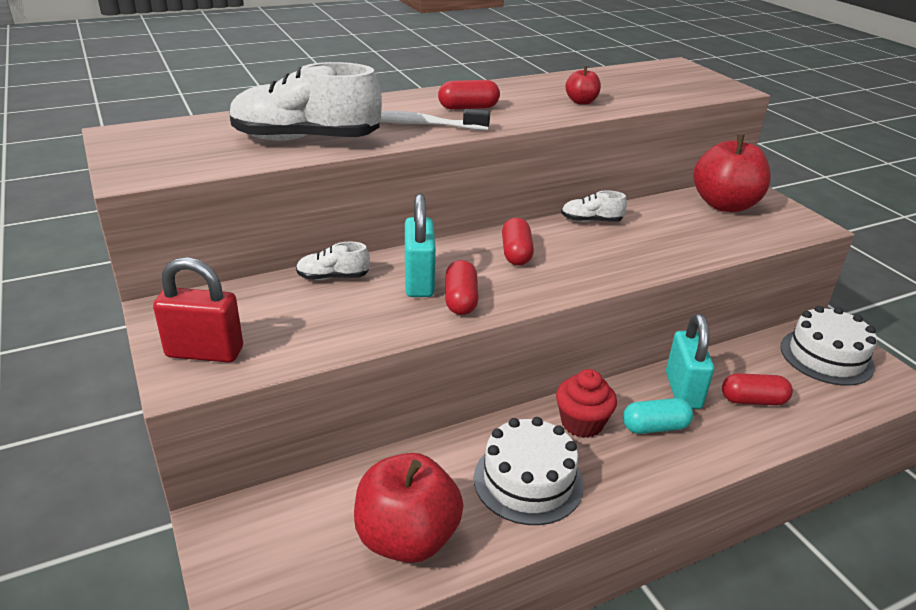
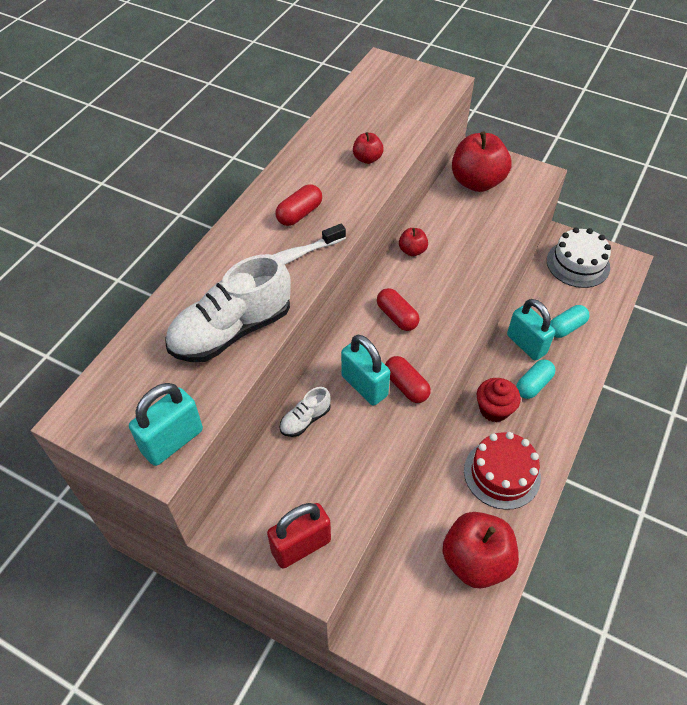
camera: 35 degrees left, 20 degrees up
(158, 170) = (172, 441): none -> turquoise padlock
(528, 481) = (502, 473): white cake -> red cake
(591, 221) = (412, 251): white shoe -> red apple
(753, 400) = (566, 327): red capsule -> turquoise capsule

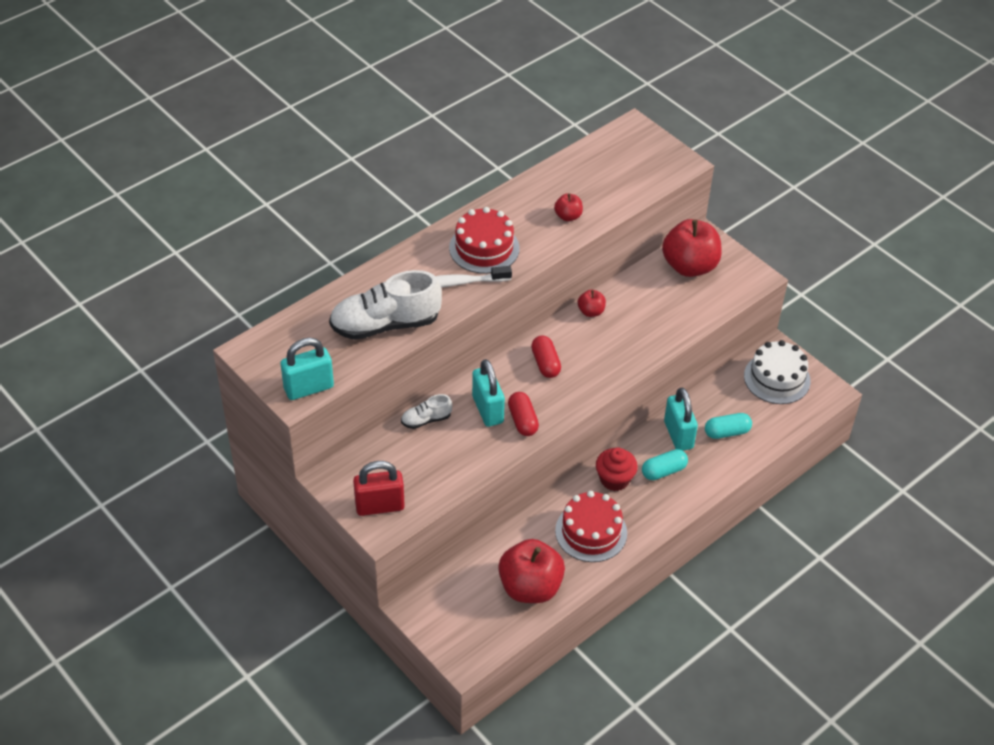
camera: 20 degrees right, 5 degrees down
(299, 214) = (484, 248): red capsule -> red cake

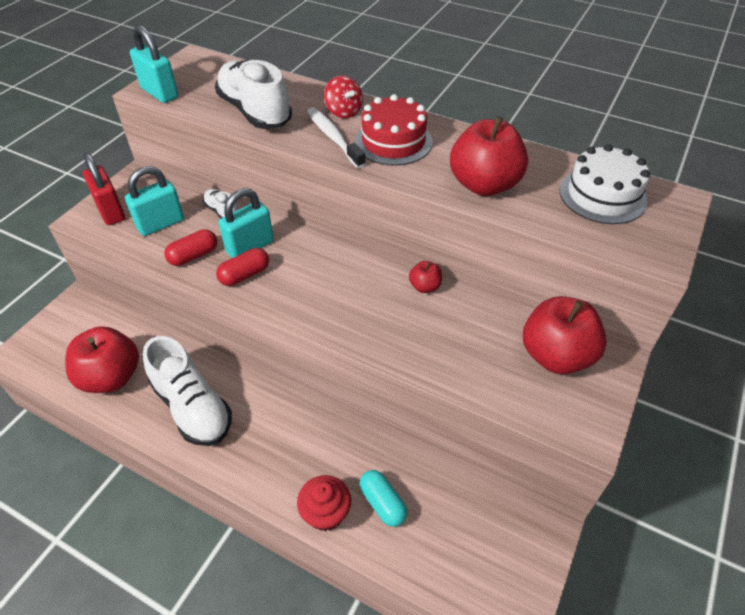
camera: 70 degrees right, 0 degrees up
(421, 266) = (343, 112): none -> red spinning top
(545, 363) = (331, 271): red capsule -> red capsule (193, 256)
(568, 216) = (484, 185): red apple -> red apple, size x2.14
(591, 532) = (192, 407): red cake -> white shoe
(614, 479) = (269, 408): red cupcake -> red cupcake (325, 513)
(663, 471) = (297, 451): turquoise capsule -> none
(678, 435) = (356, 452): turquoise padlock -> turquoise padlock (161, 224)
(777, 378) = (500, 540): white cake -> white cake (602, 195)

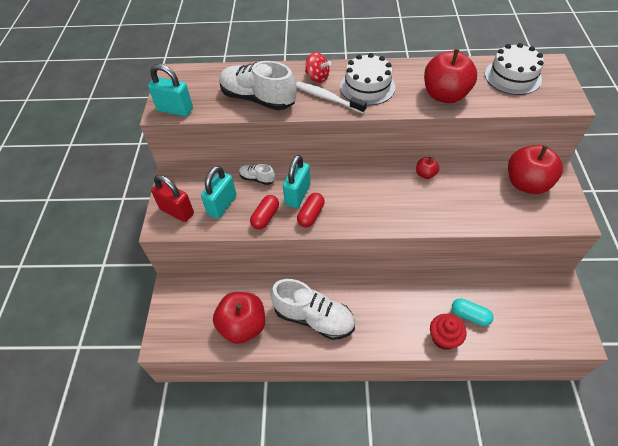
camera: 25 degrees left, 5 degrees up
(393, 141) = (367, 87): red cake -> white cake

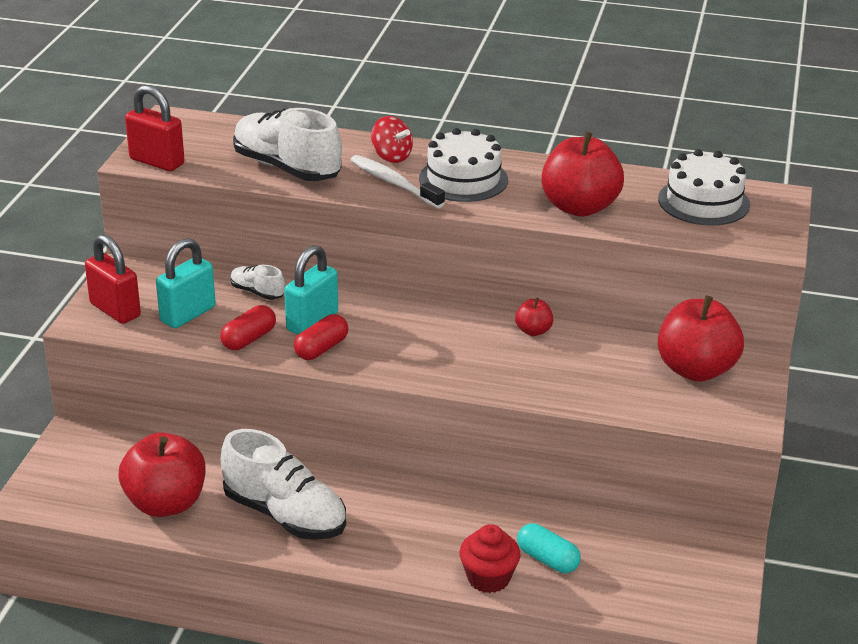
camera: 10 degrees right, 20 degrees down
(175, 110) = (157, 162): turquoise padlock -> red padlock

